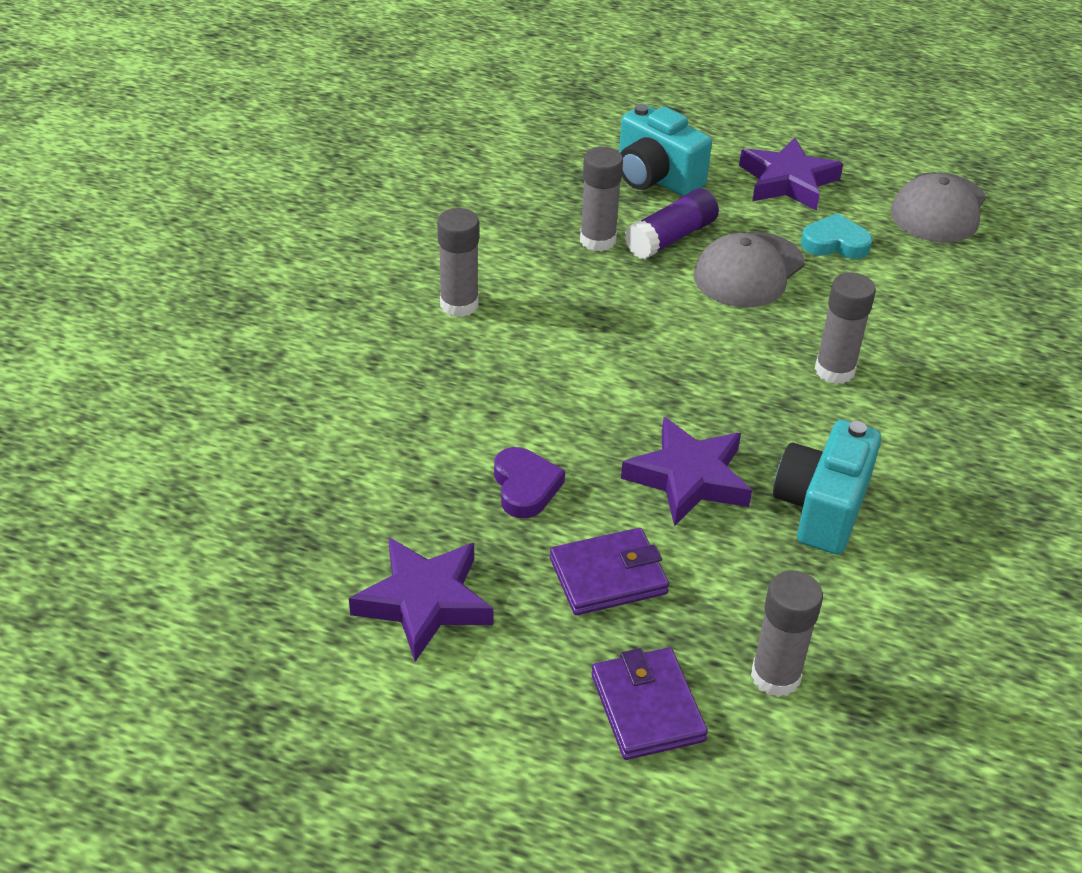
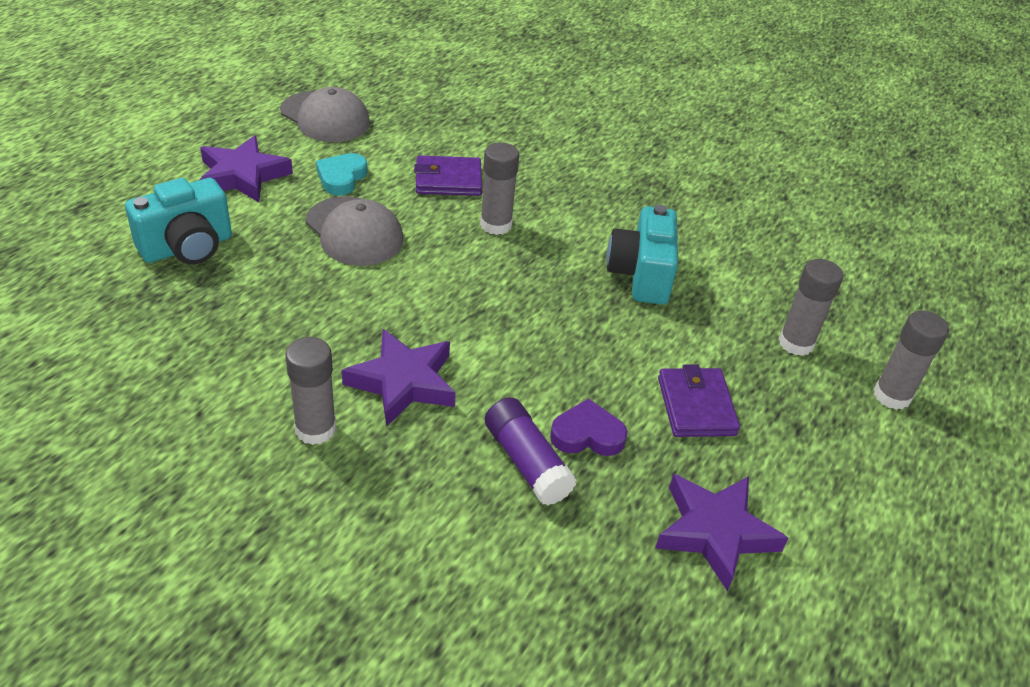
camera: 80 degrees left, 0 degrees up
(597, 240) = (263, 308): grey glue stick -> grey glue stick (892, 396)
(647, 707) = (825, 416): purple wallet -> purple wallet (448, 180)
(671, 238) = (285, 262): purple glue stick -> purple glue stick (527, 462)
(688, 478) = (596, 333): purple star -> purple star (403, 382)
(821, 508) = (641, 275): turquoise camera -> turquoise camera turned 60 degrees clockwise

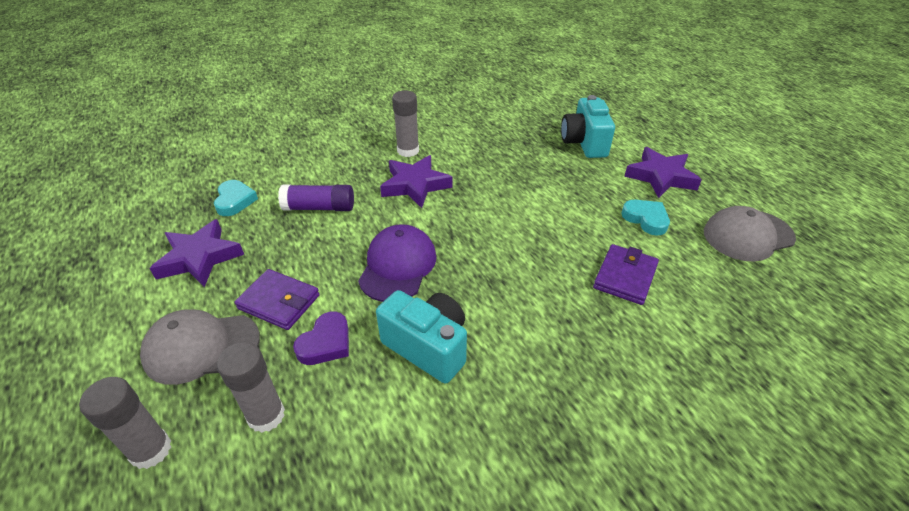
camera: 125 degrees right, 0 degrees up
(354, 231) = (572, 206): grey cap -> grey cap (201, 347)
(496, 225) = (547, 282): grey glue stick -> none
(564, 335) = (398, 266): none -> purple cap
(587, 434) = (312, 238): purple heart -> purple heart (326, 343)
(591, 580) = (235, 201): none -> turquoise heart

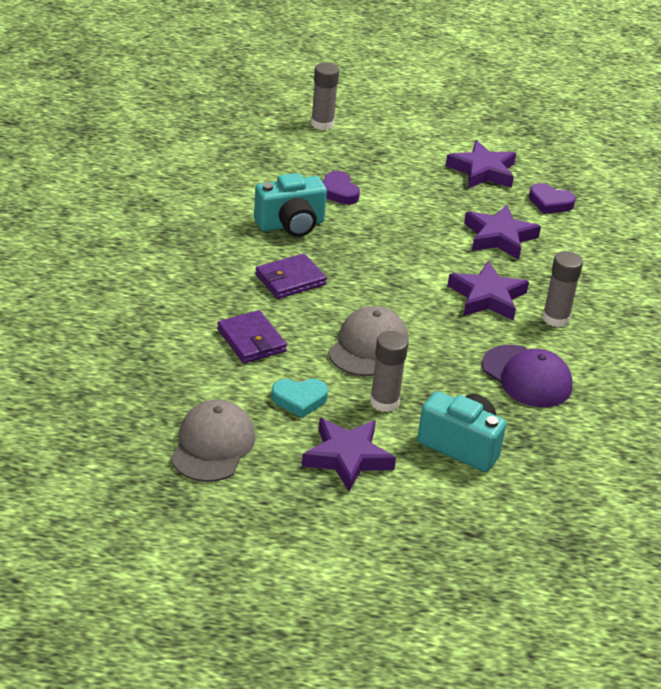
camera: 120 degrees right, 5 degrees down
(201, 347) = (384, 152): grey cap -> grey cap (368, 346)
(235, 201) = (550, 202): turquoise heart -> purple heart
(266, 415) = (305, 158): grey glue stick -> grey glue stick (384, 402)
(279, 302) = (397, 187): purple wallet -> purple wallet (290, 280)
(319, 208) = (499, 237): purple glue stick -> purple star
(398, 266) = (383, 245): purple cap -> purple cap (527, 377)

